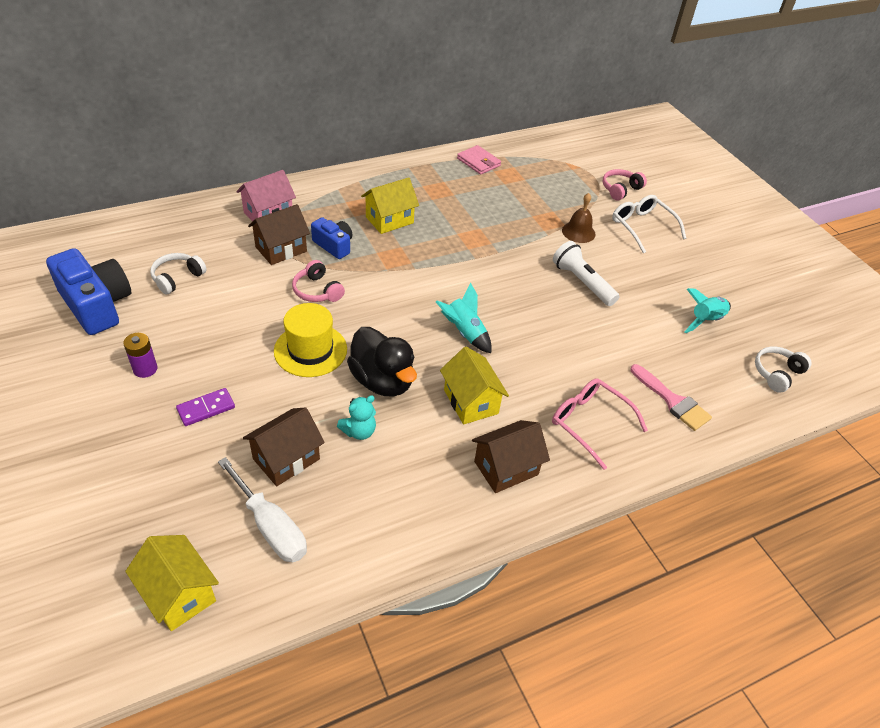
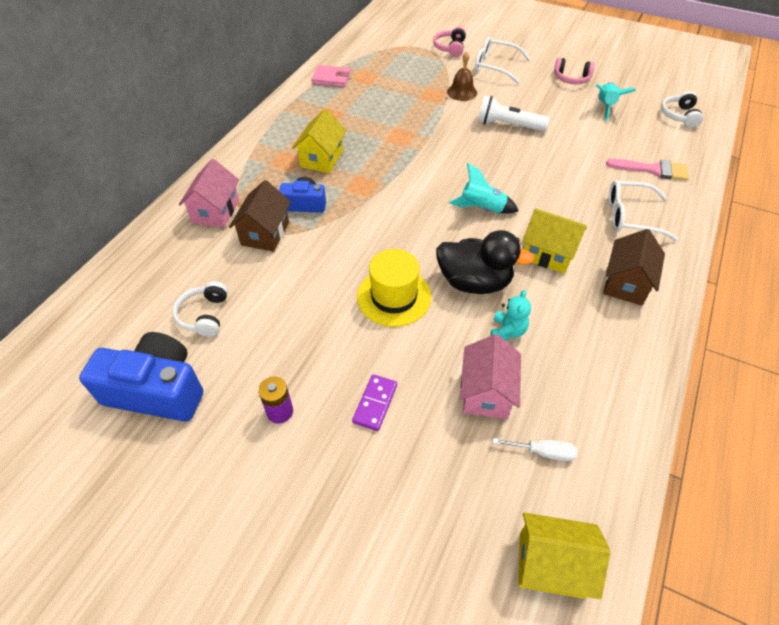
camera: 35 degrees left, 5 degrees up
(270, 526) = (543, 452): white screwdriver -> white screwdriver, size x0.56
(286, 459) = (486, 392): brown house -> pink house
(317, 291) = (338, 248): pink headphones -> pink headphones (571, 79)
(589, 423) = (630, 217): pink glasses -> white glasses

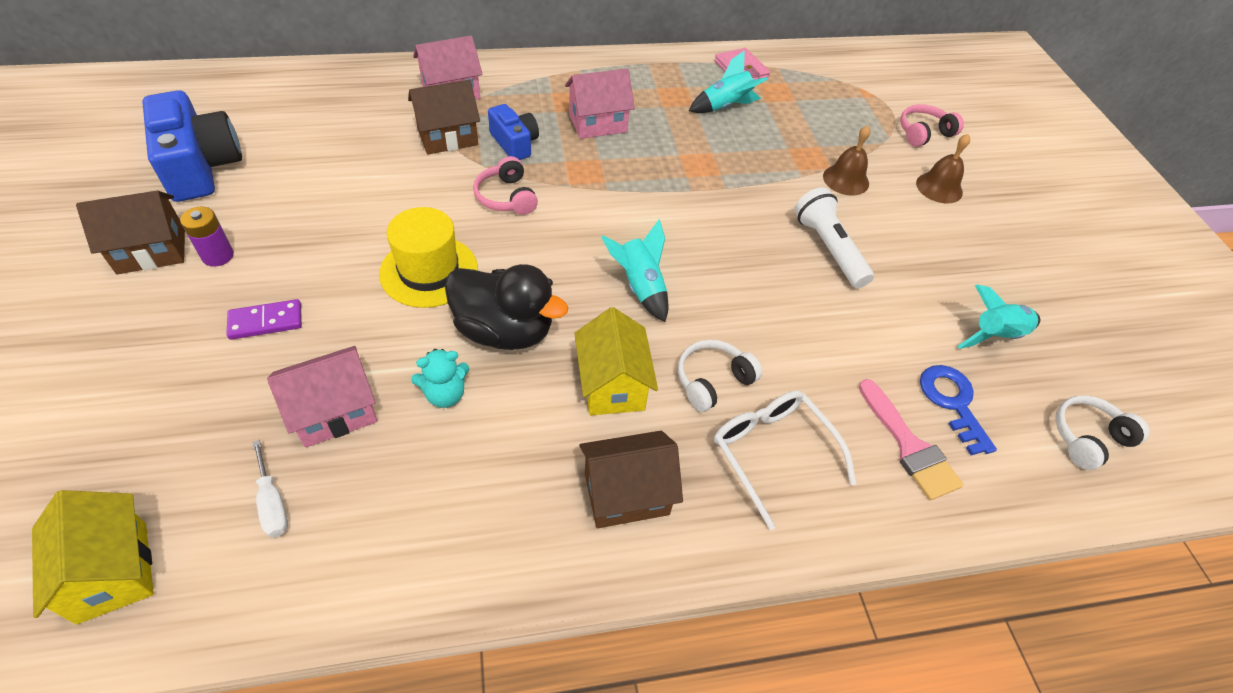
camera: 50 degrees right, 0 degrees up
(204, 315) = (308, 151): white headphones -> white headphones (712, 381)
(236, 455) = (151, 251): none -> brown house
(322, 159) = (598, 123): yellow house -> pink house
(359, 101) = (725, 107): none -> turquoise rocket
(474, 282) = (504, 331): black duck -> black duck turned 45 degrees counterclockwise
(495, 66) = (939, 187): white glasses -> brown bell
(571, 79) = (1014, 274): pink headphones -> pink headphones (506, 197)
(636, 142) = (952, 402): none -> blue key

